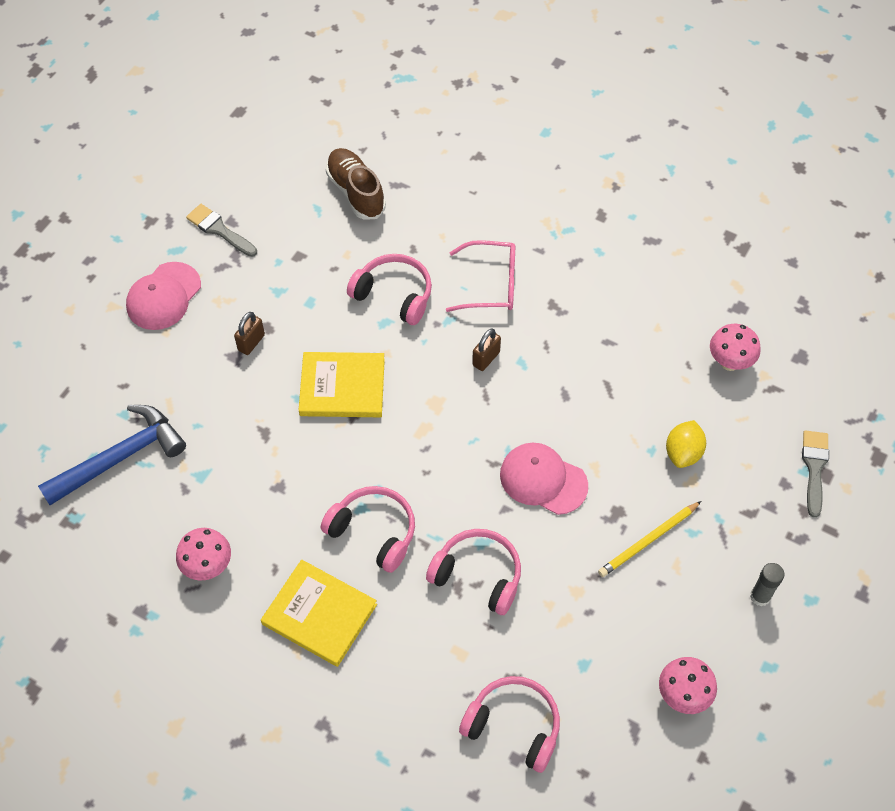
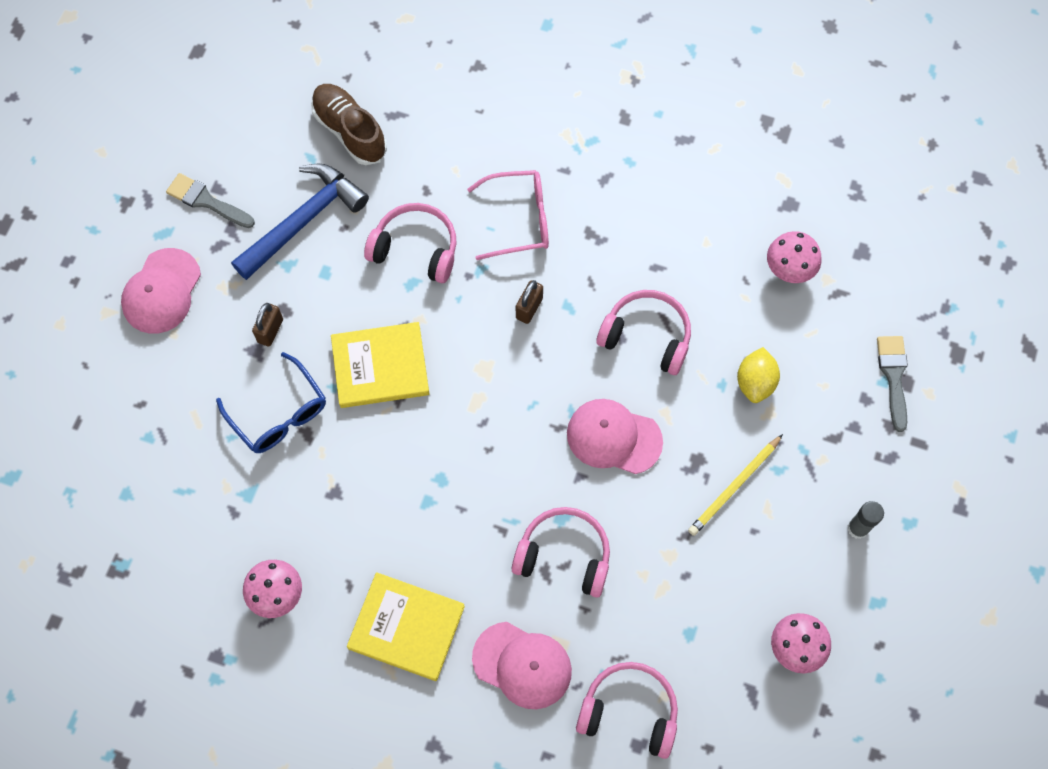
camera: 10 degrees left, 10 degrees up
(121, 457) = (156, 487): blue hammer -> blue hammer (304, 220)
(243, 412) = (279, 414): none -> blue glasses
(374, 532) = (446, 526): pink headphones -> pink headphones (647, 336)
(420, 666) = (522, 665): none -> pink cap

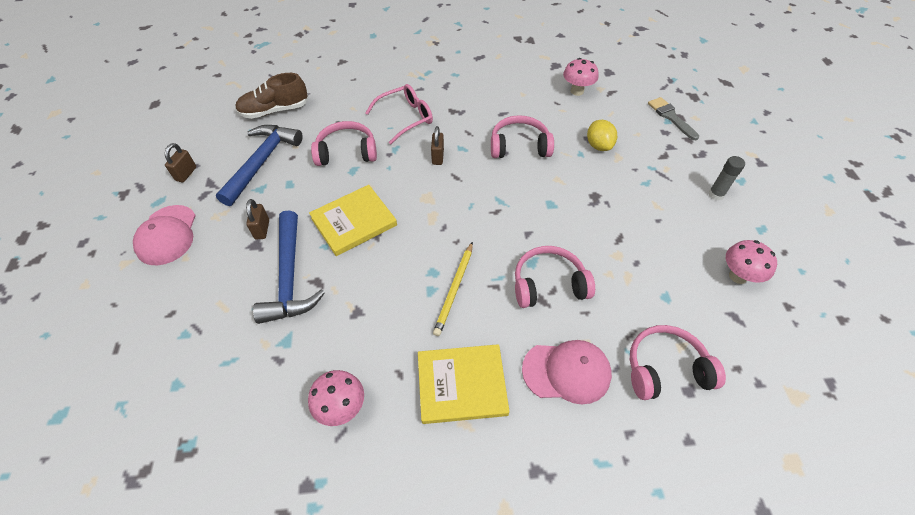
camera: 25 degrees left, 15 degrees down
(206, 201) = (186, 174): grey brush -> brown padlock
(279, 414) = (289, 277): blue glasses -> blue hammer
(350, 131) = (275, 110): brown shoe -> brown shoe turned 45 degrees counterclockwise
(613, 437) = (535, 203): pink cap -> none
(734, 487) = (628, 201): yellow pencil -> yellow pencil (454, 289)

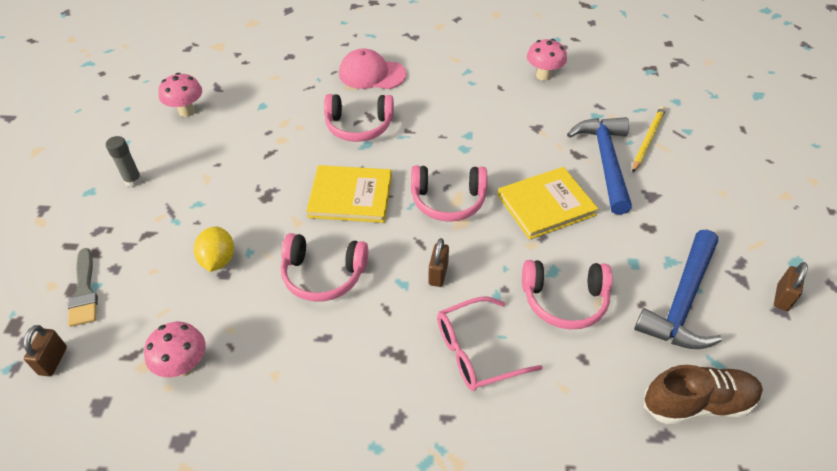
camera: 170 degrees left, 5 degrees down
(167, 235) = (757, 218): pink cap -> none
(262, 229) = (649, 210): brown padlock -> brown padlock (53, 361)
(454, 289) = (446, 133): yellow pencil -> yellow pencil (648, 140)
(461, 385) = (453, 76): yellow book -> yellow book (350, 196)
(665, 369) = (297, 67): pink headphones -> pink headphones (448, 201)

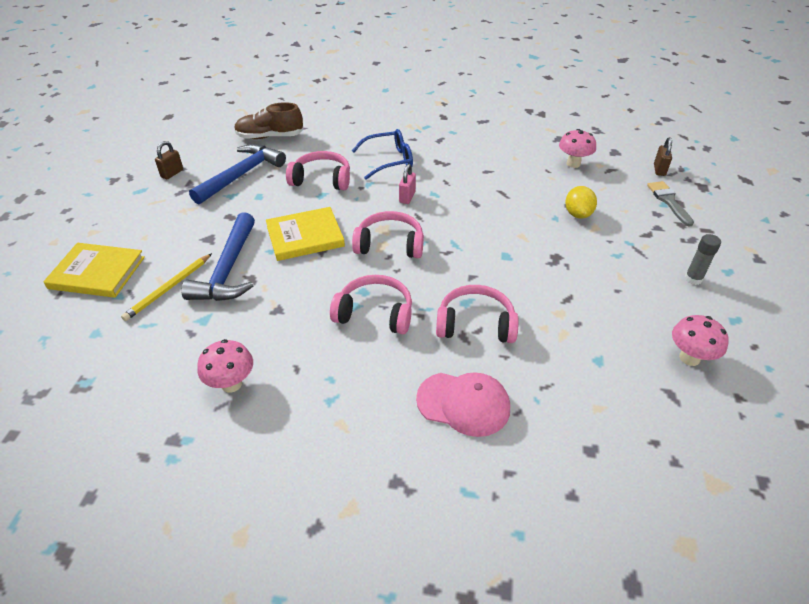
camera: 175 degrees left, 5 degrees down
(323, 275) = (493, 201): pink headphones -> pink headphones (375, 313)
(350, 196) = (478, 253): yellow book -> yellow book (97, 273)
(438, 274) = (407, 197): brown padlock -> pink padlock
(476, 351) = (389, 160): pink glasses -> blue glasses

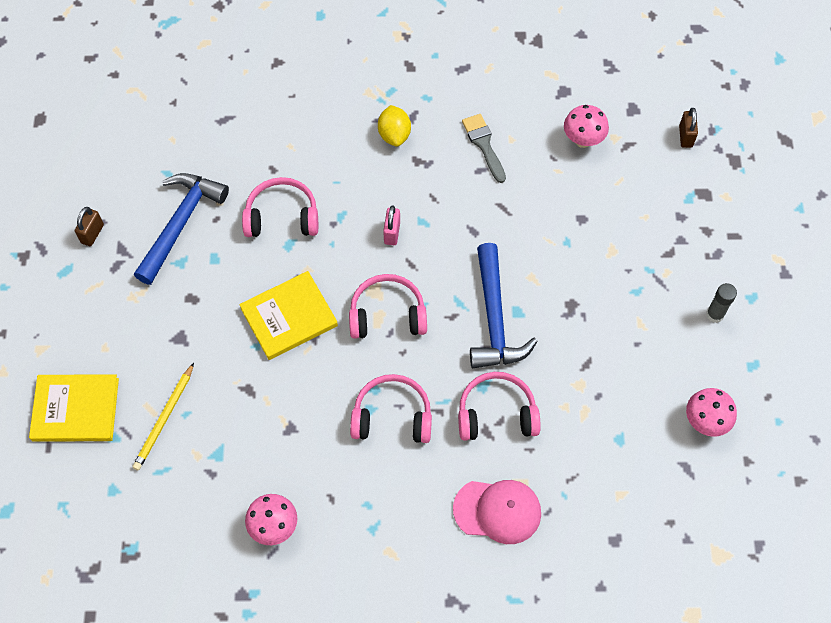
camera: 10 degrees left, 20 degrees up
(228, 270) = (219, 382): blue hammer -> blue hammer (494, 319)
(270, 137) = (192, 143): brown shoe -> none
(389, 160) = (357, 168): blue glasses -> none
(577, 214) = (592, 231): yellow lemon -> yellow lemon (394, 135)
(668, 201) = (694, 193): grey brush -> grey brush (484, 145)

